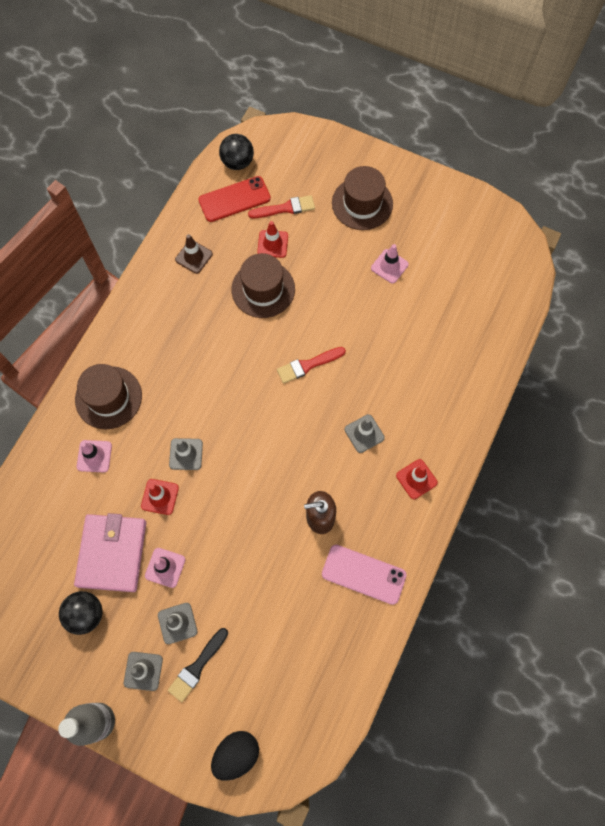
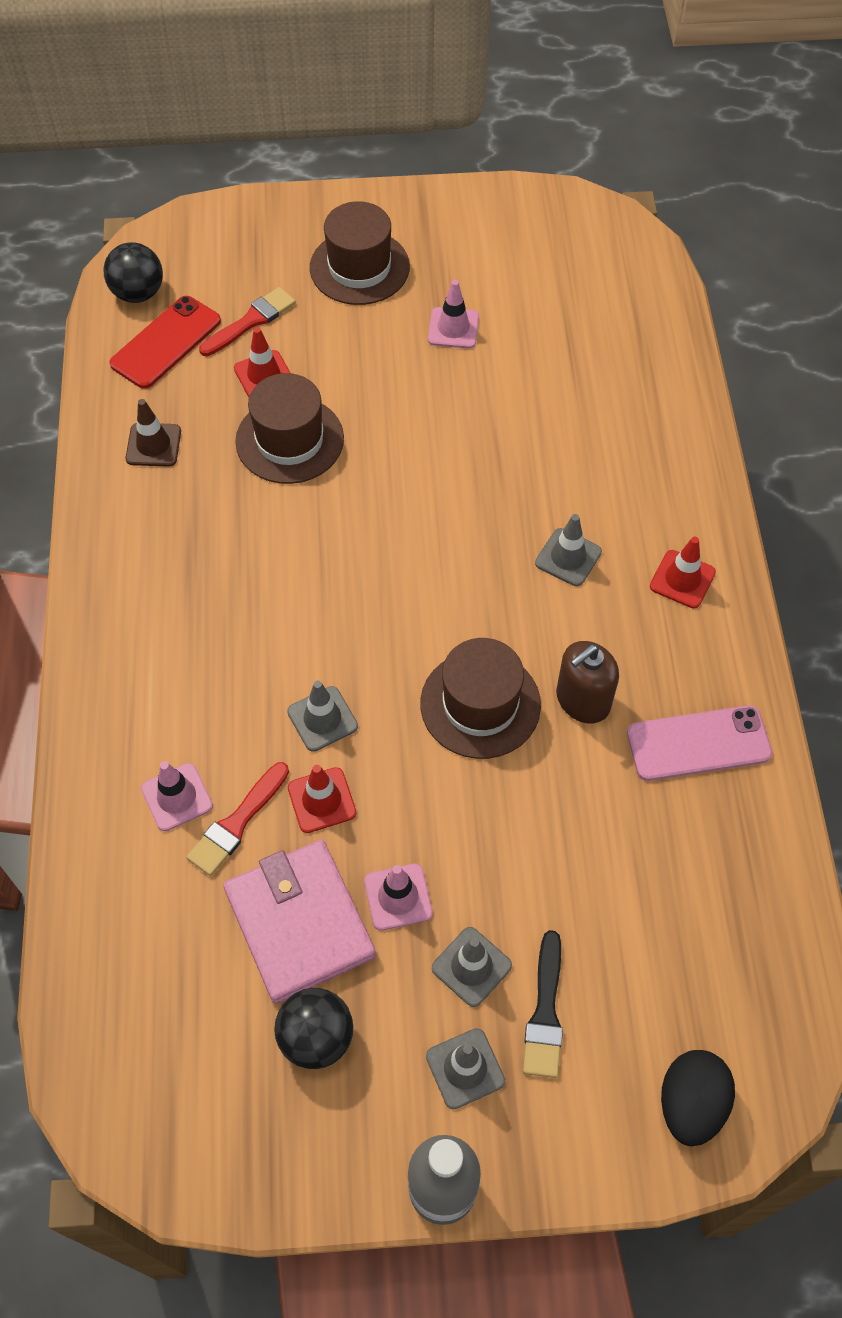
camera: 30 degrees left, 10 degrees down
(108, 397) = (145, 701): brown hat -> brown hat (480, 704)
(308, 365) = (425, 508): red brush -> red brush (237, 823)

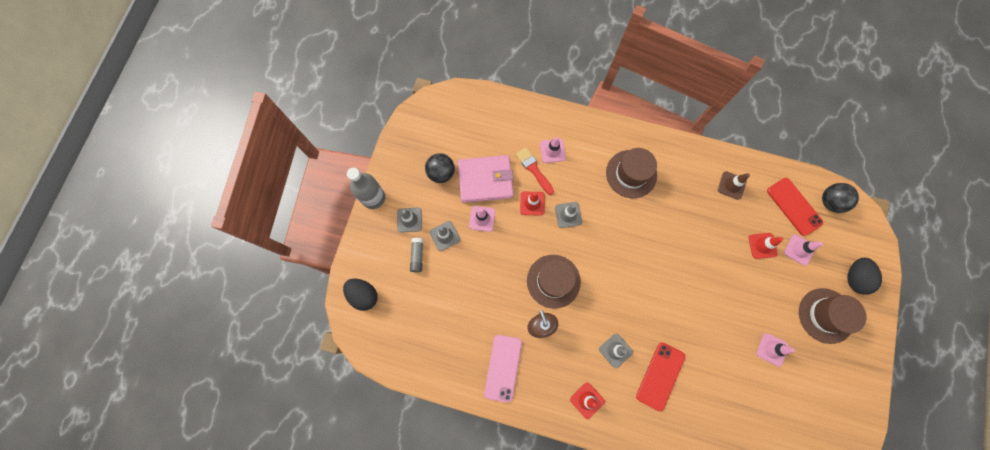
camera: 110 degrees right, 15 degrees up
(251, 321) = (799, 250): red brush -> pink traffic cone
(275, 241) = (854, 278): none -> black egg
(289, 440) = (719, 246): brown hat -> brown hat (631, 174)
(545, 1012) = (417, 256): black brush -> grey glue stick
(579, 476) = (660, 376): none -> red phone

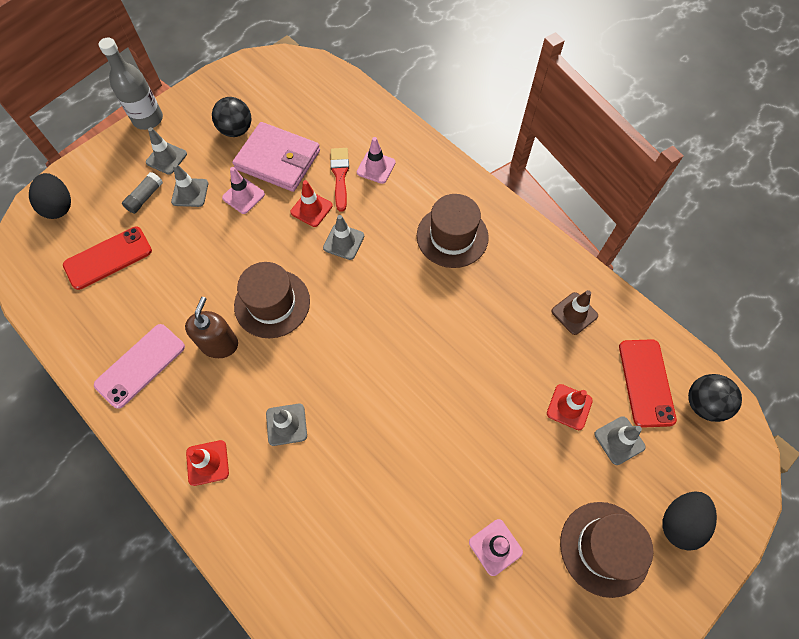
camera: 30 degrees right, 10 degrees down
(660, 376) = (320, 489): red phone -> red phone (108, 258)
(799, 250) = (619, 440): pink traffic cone -> grey traffic cone

